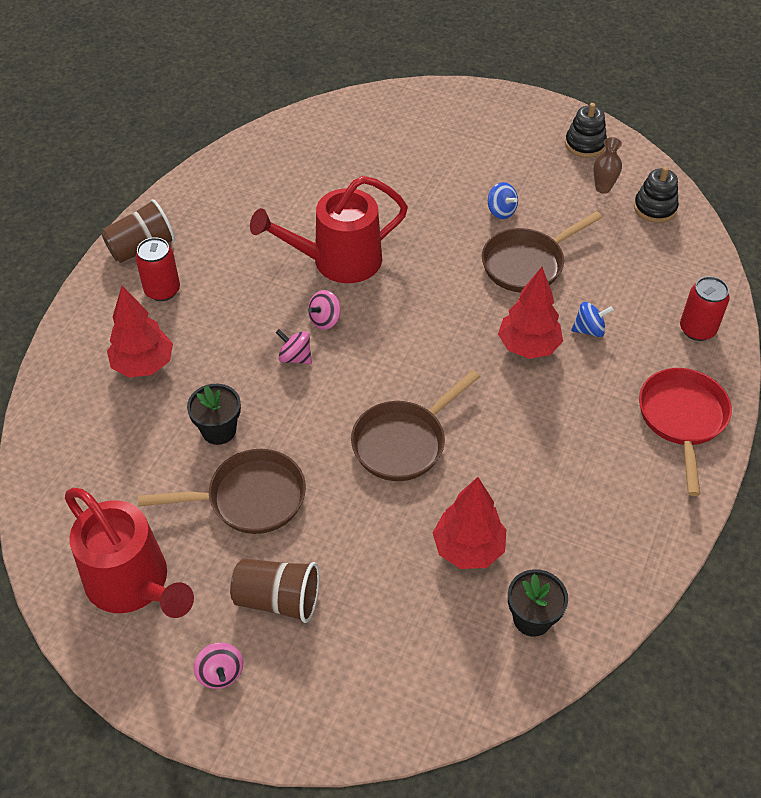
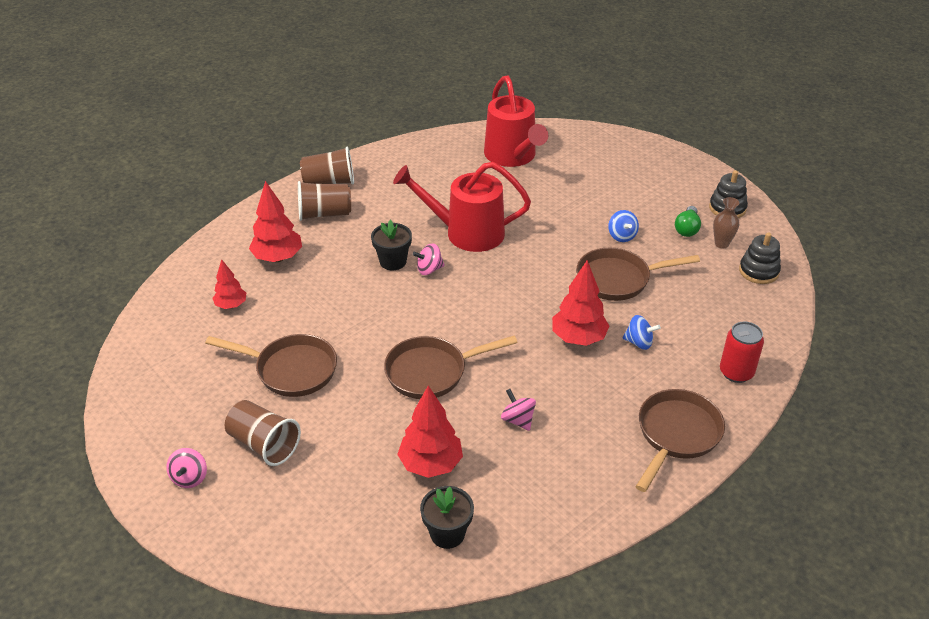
camera: 25 degrees right, 10 degrees down
(128, 445) = (231, 305): none -> red tree
(133, 583) = (172, 396): red watering can -> red watering can (512, 156)
(162, 290) = (324, 214): red can -> brown cup
(219, 430) = (300, 317): black flower pot -> black flower pot (393, 261)
(295, 357) = (389, 287): pink spinning top -> pink spinning top (518, 420)
(560, 181) = (687, 229): none -> green light bulb
(682, 419) = (676, 435): red pan -> brown pan

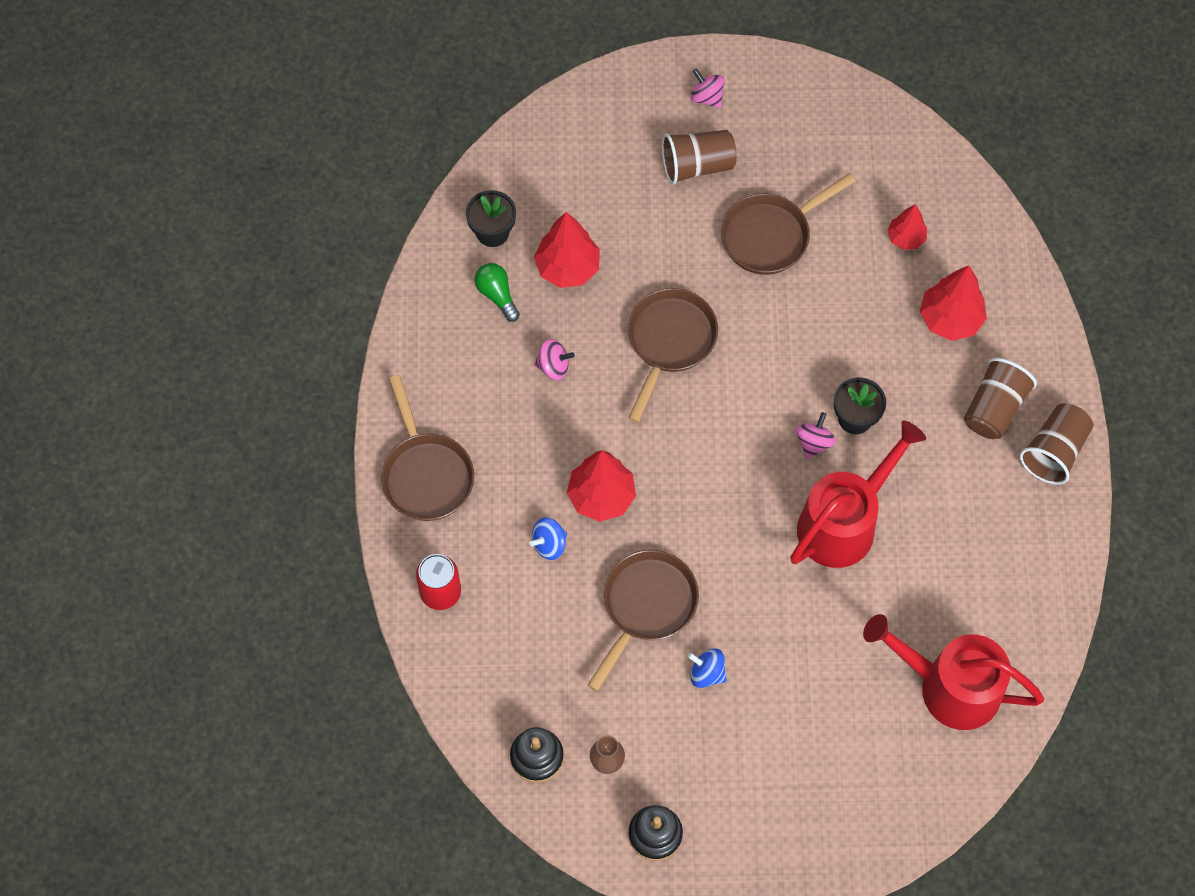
camera: 130 degrees right, 25 degrees up
(687, 229) = (660, 753): green light bulb -> green light bulb (497, 295)

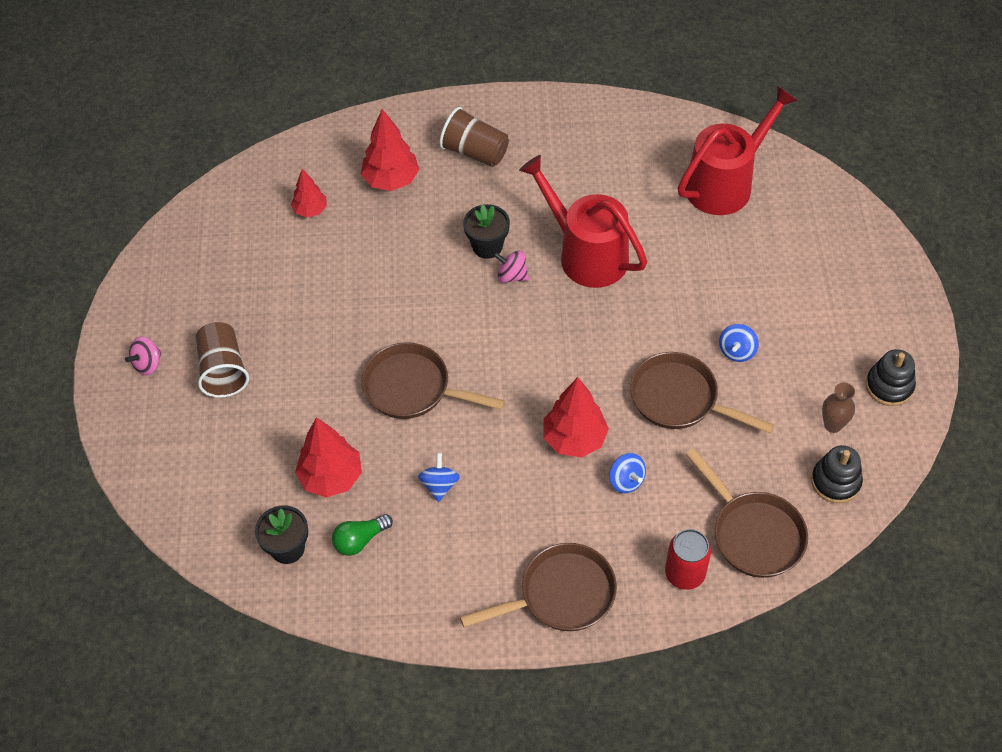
camera: 90 degrees left, 10 degrees down
(553, 366) = (439, 485): pink spinning top -> blue spinning top
(770, 235) = (303, 310): brown pan -> brown pan (753, 534)
(949, 687) = (725, 183): red watering can -> red watering can turned 150 degrees counterclockwise
(1054, 451) = (512, 114): brown cup -> none

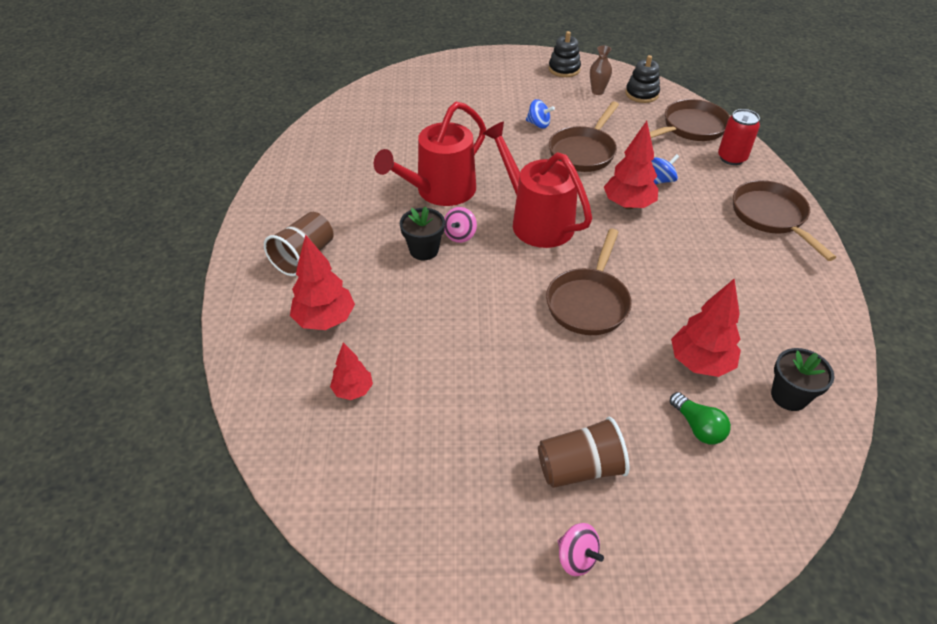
camera: 90 degrees left, 10 degrees down
(360, 540) = (762, 339): green light bulb -> green light bulb (697, 427)
(439, 485) = (690, 285): blue spinning top -> none
(725, 183) = (378, 119): red watering can -> red watering can (536, 221)

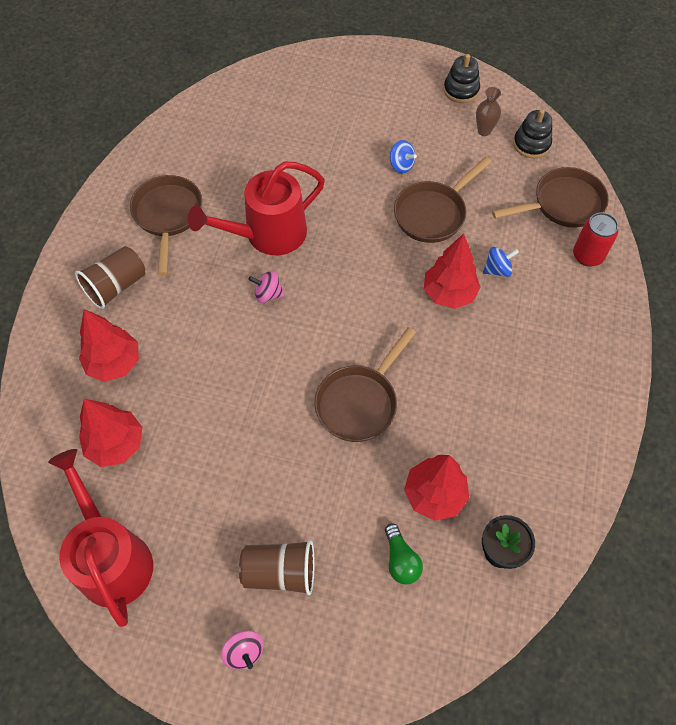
camera: 15 degrees right, 15 degrees up
(353, 390) = (116, 444): red tree -> red tree, size x1.64
(424, 250) = (228, 304): black flower pot -> none
(460, 235) = (268, 294): pink spinning top -> pink spinning top turned 60 degrees clockwise
(536, 221) = (348, 294): red watering can -> red watering can (112, 558)
(771, 217) = (590, 342): brown pan -> brown pan (168, 216)

